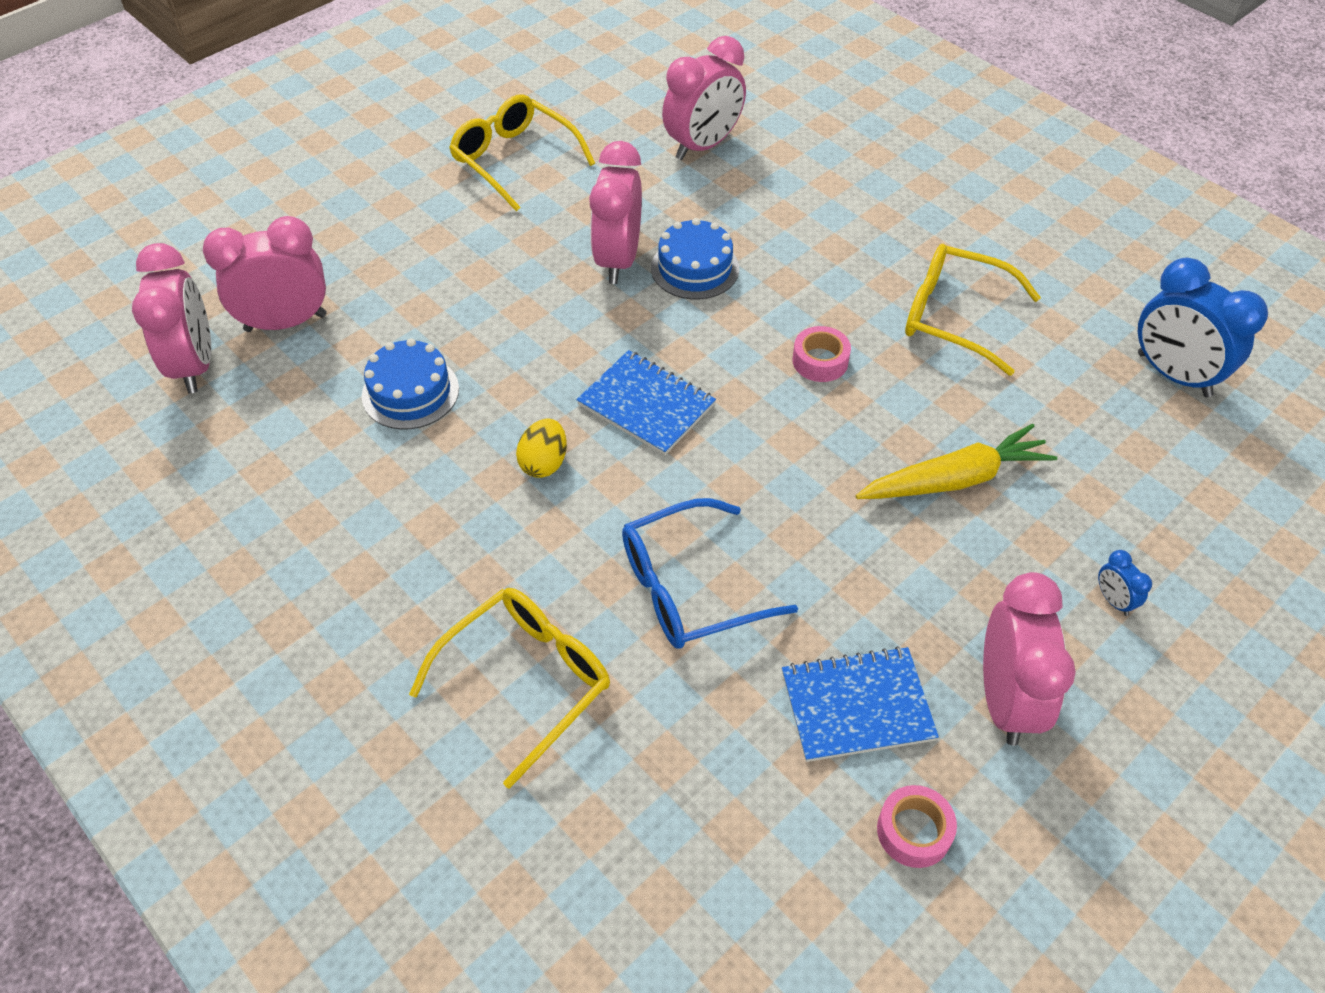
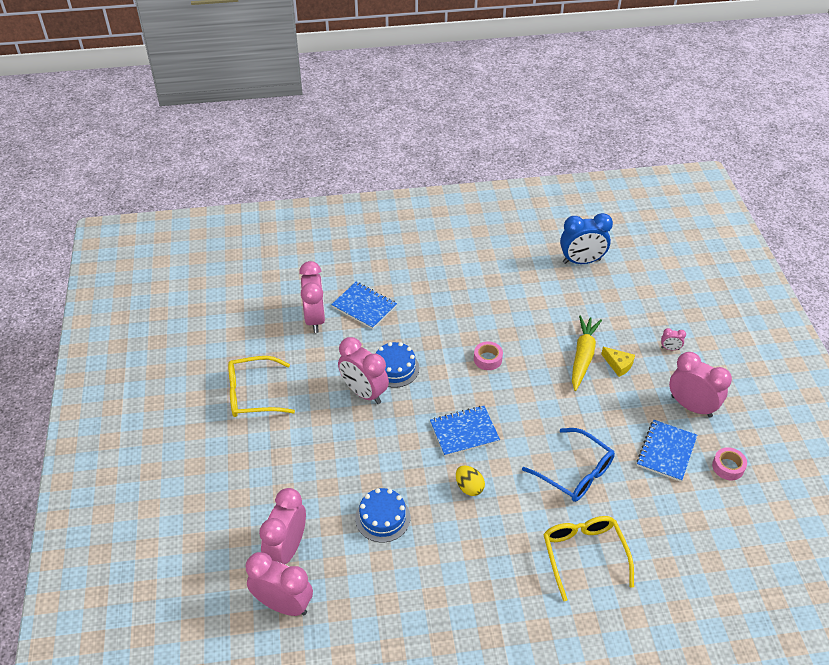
camera: 55 degrees left, 5 degrees down
(689, 588) = (575, 473): blue glasses -> blue glasses turned 60 degrees counterclockwise
(778, 179) = (364, 306): none -> blue notebook
(953, 317) = (499, 302): yellow glasses -> none
(989, 539) = (618, 365): none -> yellow cheese
(1113, 600) = (670, 348): blue clock -> pink clock

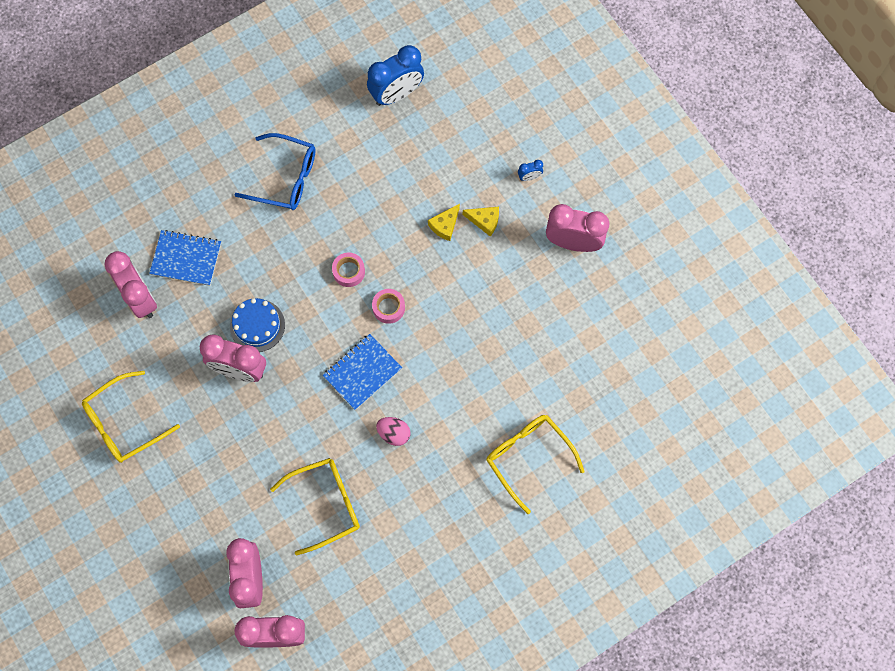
camera: 25 degrees left, 25 degrees up
(382, 518) = (326, 504): blue cake -> yellow glasses
(469, 487) = (394, 433): yellow egg -> pink egg
(575, 473) = (488, 371): blue glasses -> blue glasses (285, 178)
(583, 356) = (445, 225): yellow carrot -> yellow cheese
(666, 451) = (566, 308): blue notebook -> none
(670, 348) = (529, 177): pink clock -> blue clock
(728, 467) = (629, 300): pink tape -> pink tape (388, 308)

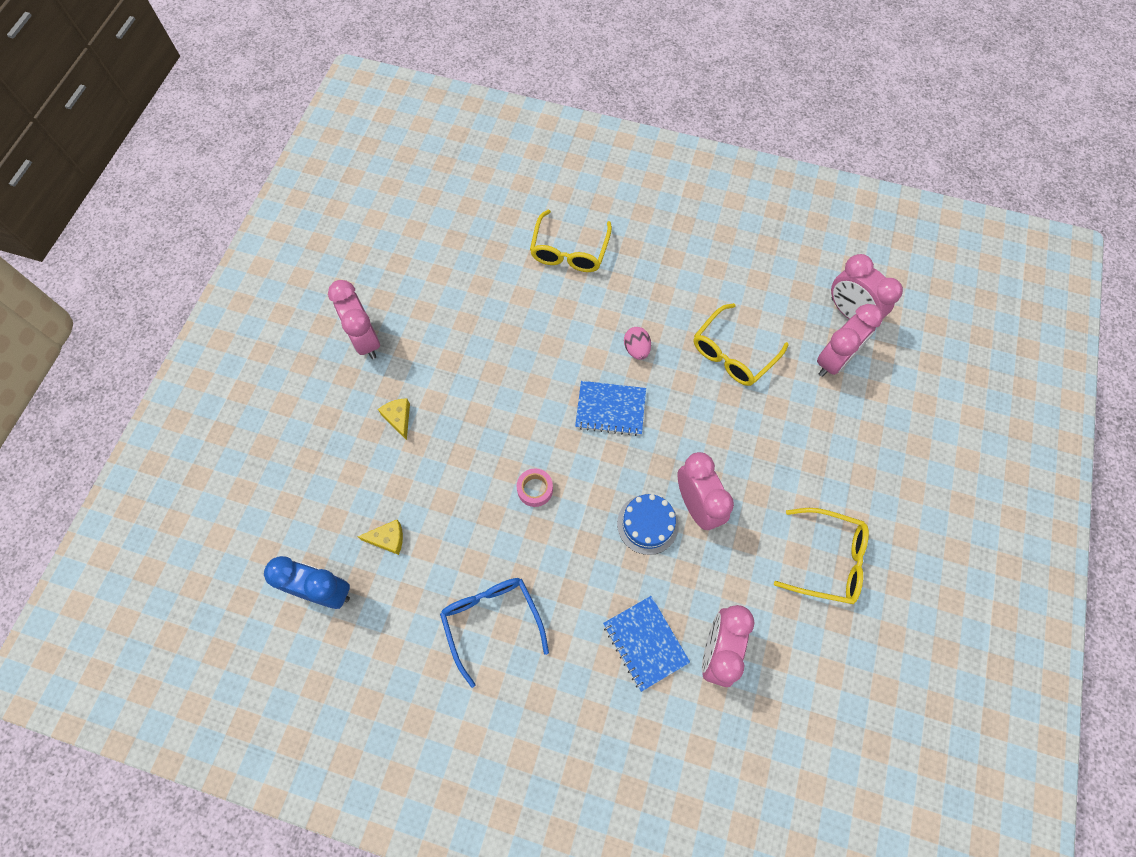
camera: 130 degrees left, 5 degrees down
(326, 504) = (733, 354): yellow glasses -> yellow glasses turned 75 degrees counterclockwise
(388, 308) = (539, 432): pink tape -> none
(445, 225) = (428, 446): yellow cheese -> yellow cheese (388, 539)
(529, 177) = (328, 414): blue clock -> none

